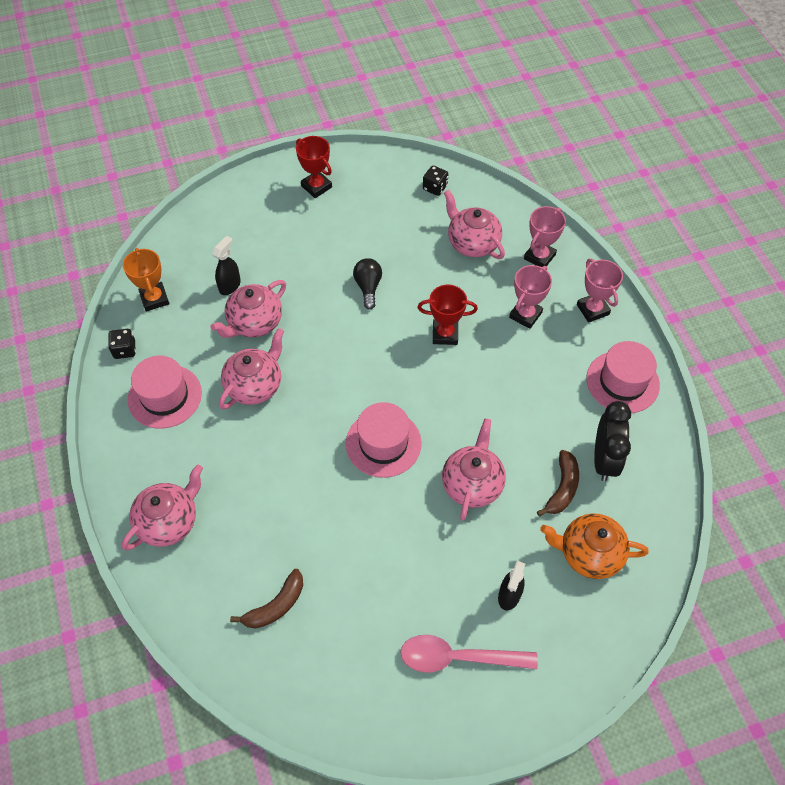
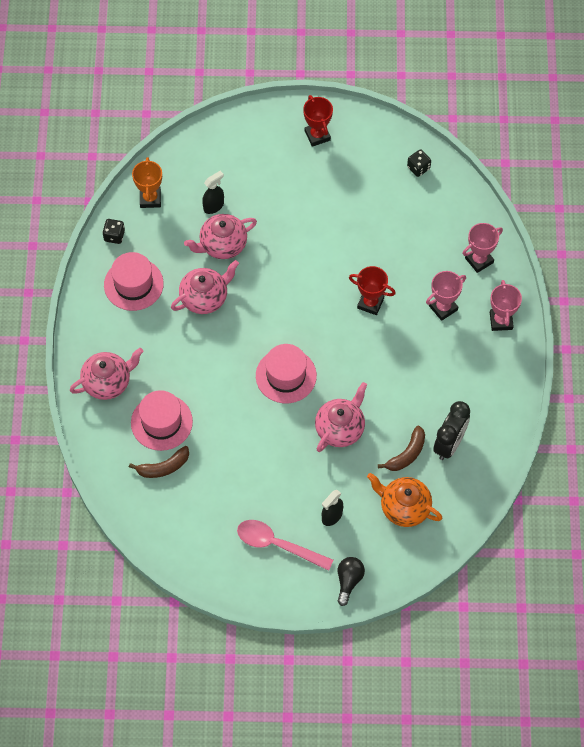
camera: 20 degrees right, 5 degrees up
(368, 287) = (325, 243): black light bulb -> black light bulb (348, 581)
(472, 243) = (428, 230): pink teapot -> none
(622, 382) = (495, 388): pink hat -> pink hat (161, 422)

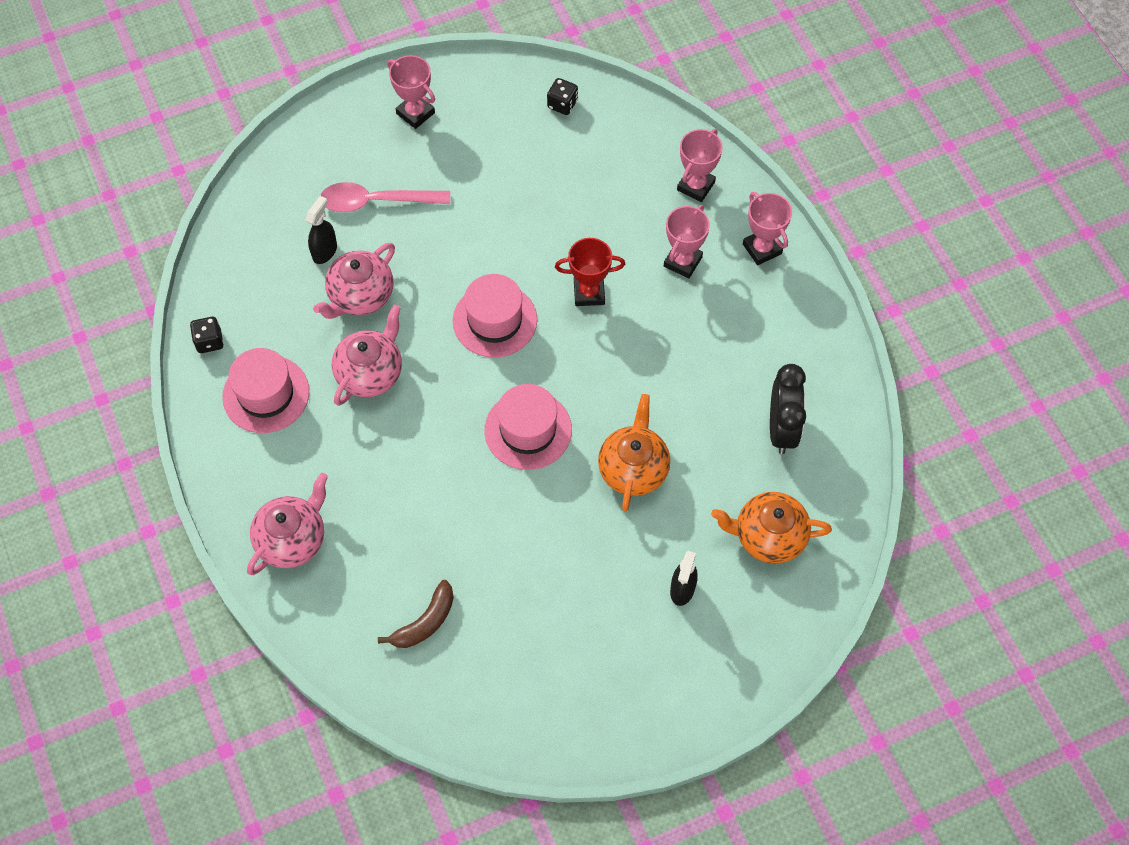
camera: 25 degrees left, 0 degrees up
(150, 199) = (235, 274): orange trophy -> none
(161, 422) = (392, 562): pink hat -> pink hat (495, 320)
(277, 545) = (630, 660): pink spoon -> pink spoon (376, 202)
(317, 135) = (415, 113): red trophy -> pink trophy
(340, 428) = (633, 468): pink teapot -> orange teapot
(348, 581) = (749, 667): black light bulb -> none
(406, 454) = (735, 465): brown banana -> none

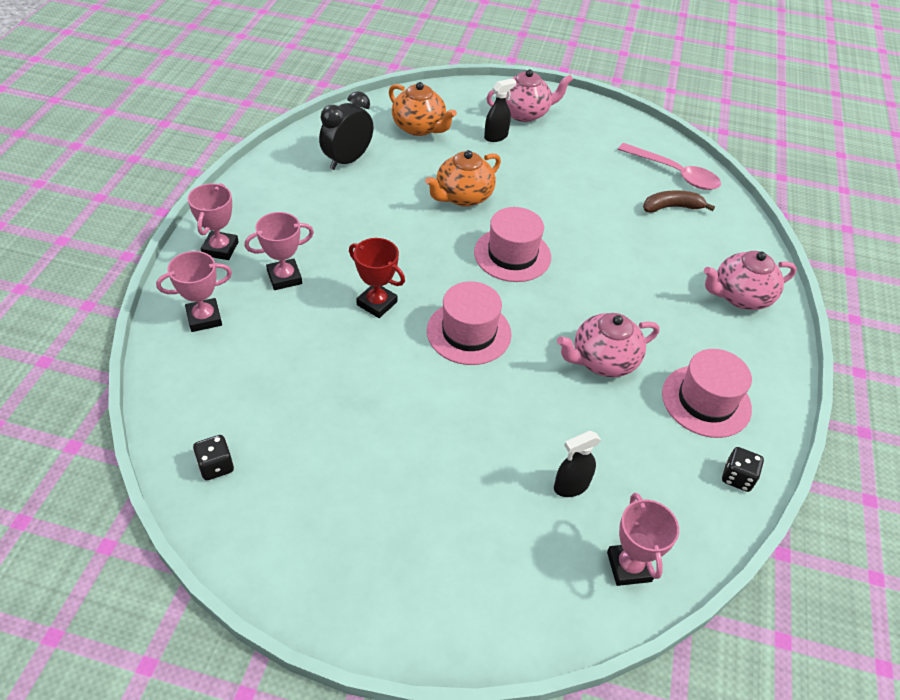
camera: 145 degrees left, 15 degrees down
(360, 296) = (566, 424): pink teapot -> pink teapot (525, 113)
(376, 202) = (484, 500): pink spoon -> pink spoon (675, 173)
(415, 113) = (361, 568): pink trophy -> pink trophy (629, 566)

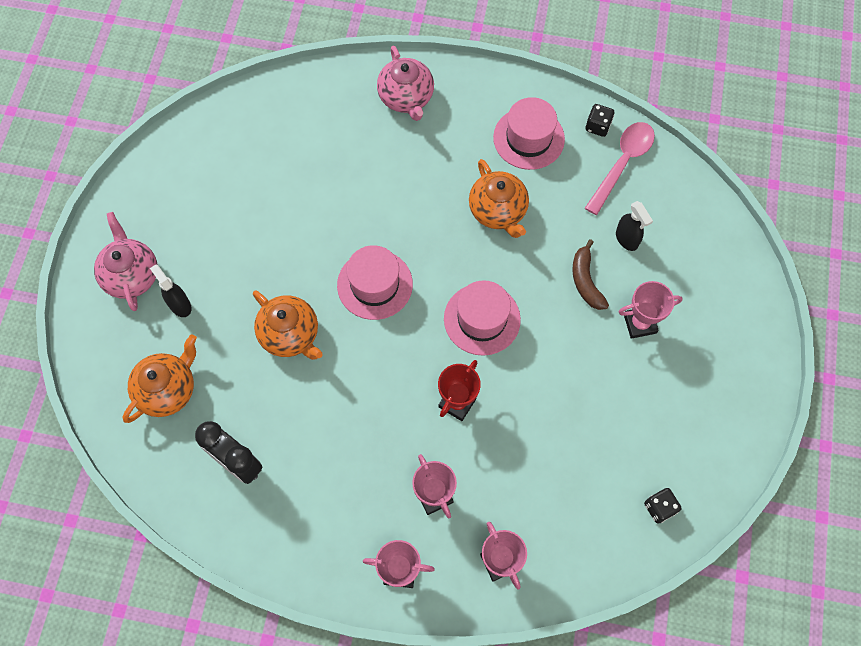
camera: 90 degrees left, 20 degrees up
(603, 361) = (498, 211): pink teapot -> orange teapot
(629, 566) = (685, 204): pink trophy -> pink trophy (639, 323)
(672, 207) = (288, 139): brown banana -> brown banana (586, 281)
(675, 173) = (233, 131): pink spoon -> pink spoon (622, 163)

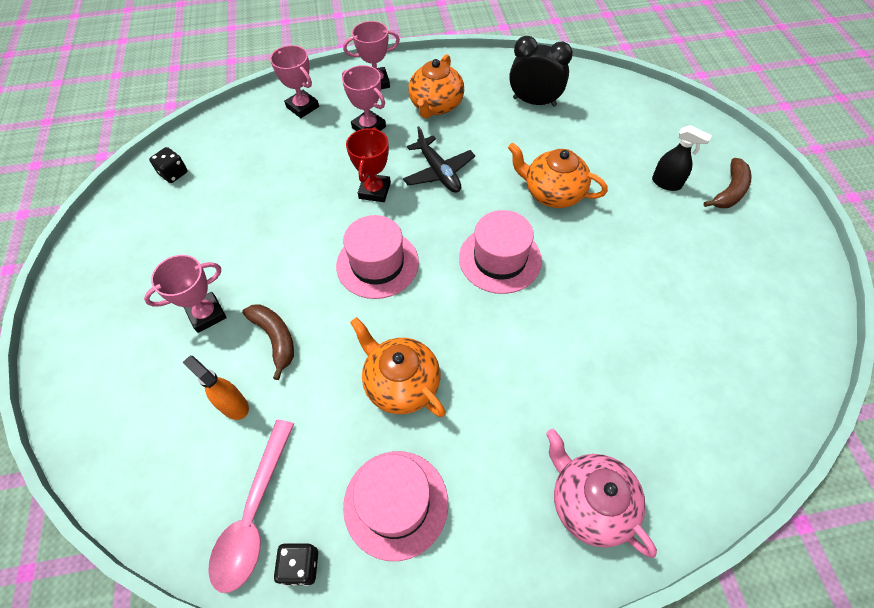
camera: 160 degrees right, 10 degrees down
(131, 275) = (729, 191): pink teapot -> brown banana
(167, 389) = (624, 126): orange teapot -> orange teapot (436, 106)
(385, 402) = (439, 172): none -> black plane
(627, 239) = (233, 405): black spray bottle -> orange spray bottle

